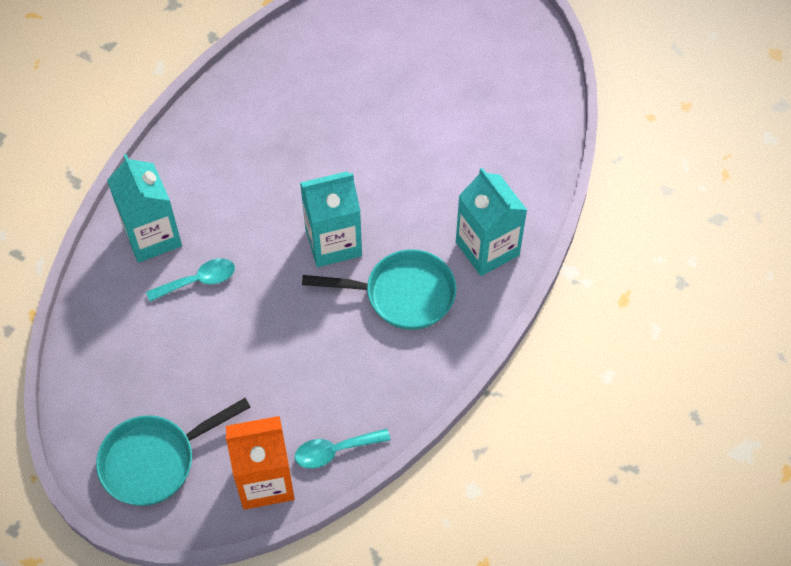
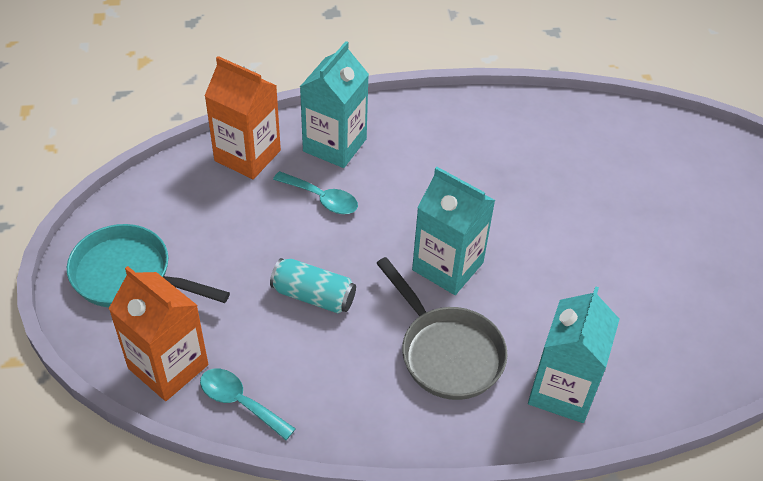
camera: 50 degrees right, 10 degrees down
(106, 304) = (247, 155): none -> orange carton
(284, 346) = (313, 296): none -> turquoise can
(402, 294) = (446, 352): turquoise pan -> grey pan

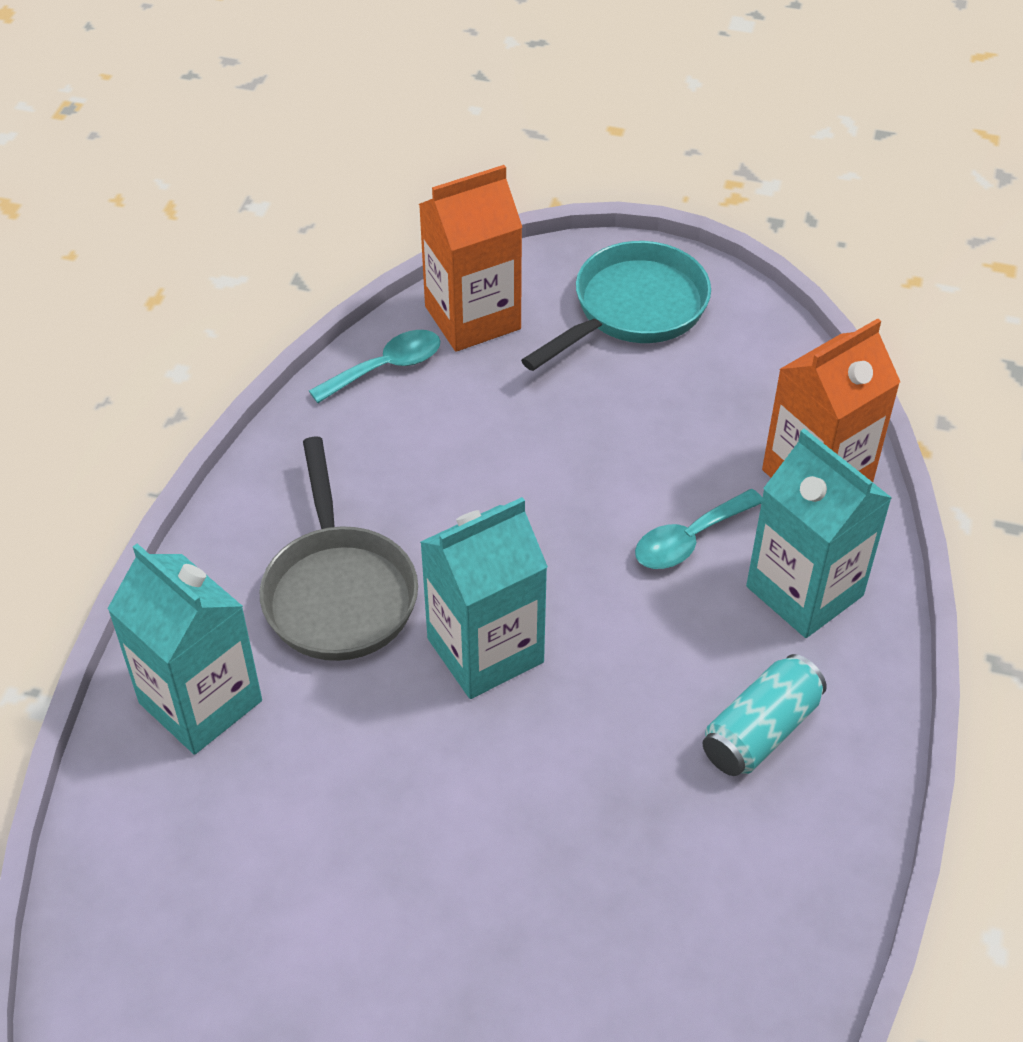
camera: 115 degrees right, 0 degrees up
(313, 296) = (509, 478): turquoise can -> turquoise can (761, 731)
(446, 352) = (338, 592): grey pan -> grey pan turned 90 degrees counterclockwise

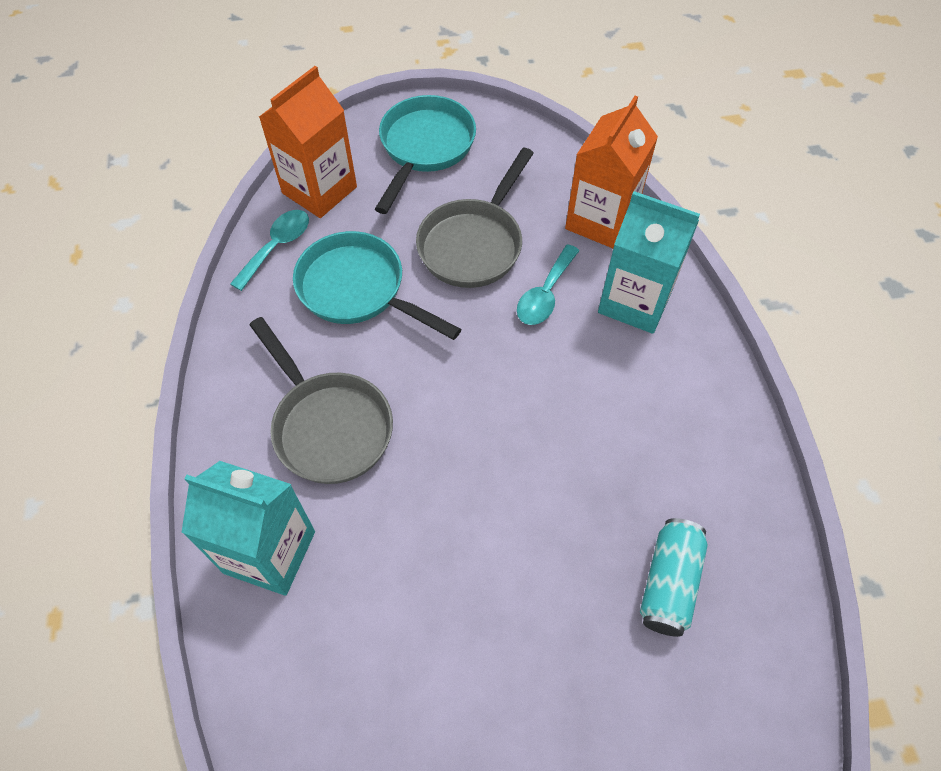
camera: 25 degrees left, 10 degrees up
(457, 451) = (358, 290): none -> turquoise pan
(485, 650) = (453, 427): turquoise carton -> none
(631, 447) = (474, 244): none -> grey pan
(761, 731) = (659, 409): turquoise can -> turquoise can (669, 583)

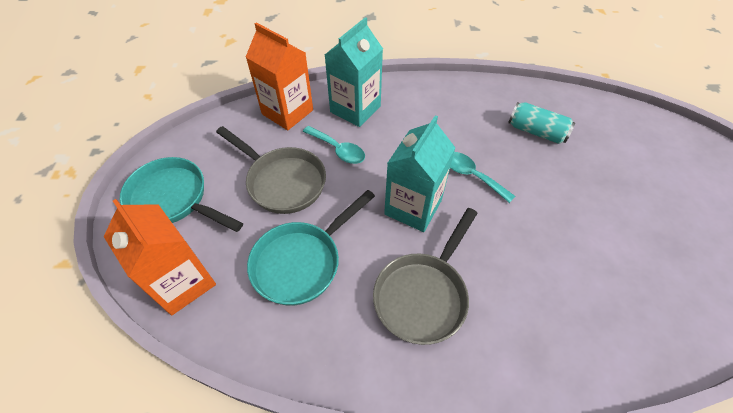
camera: 80 degrees left, 5 degrees down
(269, 552) = (527, 345): turquoise carton -> turquoise carton (413, 207)
(277, 246) = (234, 323): turquoise spoon -> turquoise spoon (472, 175)
(328, 425) = (423, 295): grey pan -> grey pan turned 150 degrees clockwise

